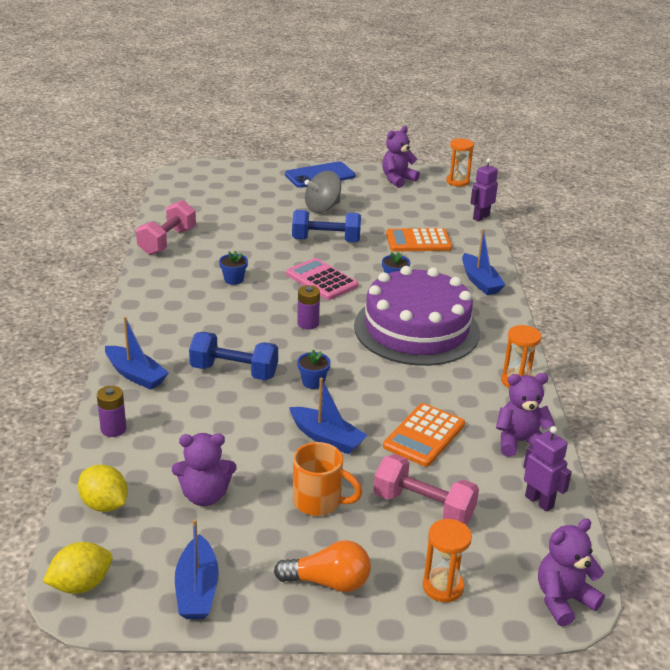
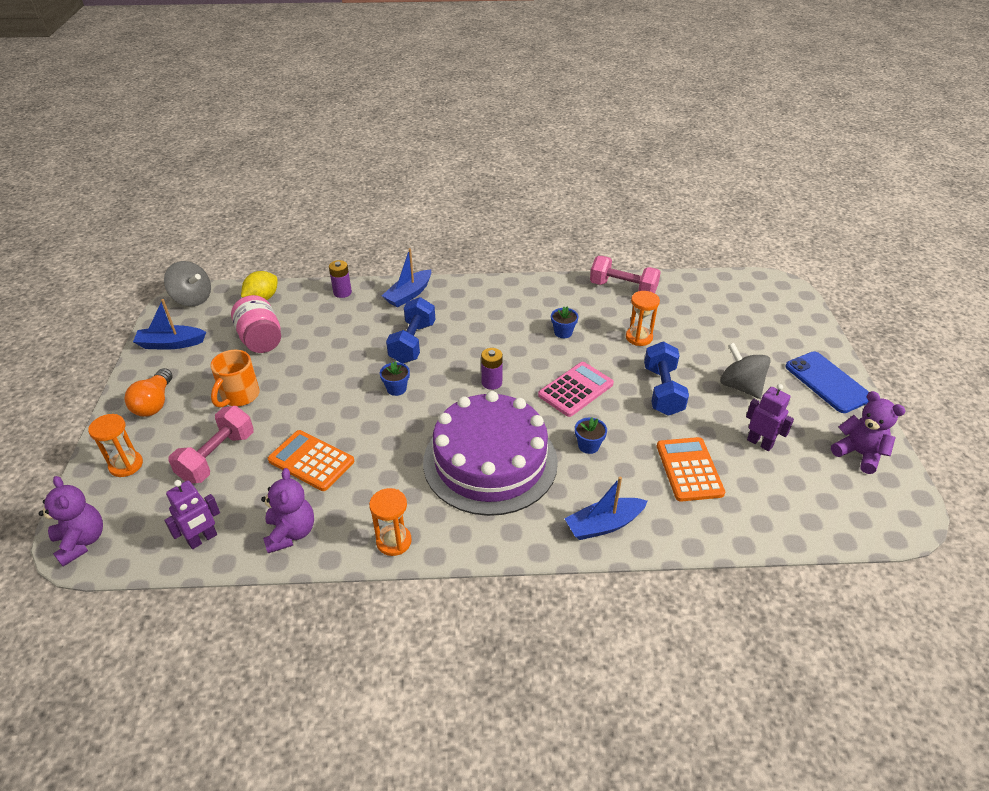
camera: 90 degrees right, 10 degrees up
(81, 585) = (192, 299): yellow lemon -> grey spinning top
(205, 495) = (261, 340): purple teddy bear -> pink jar
(327, 438) = (317, 399): blue boat -> none
(457, 181) = (892, 520): orange hourglass -> orange hourglass (639, 337)
(481, 217) = (786, 539): purple robot -> purple robot (760, 443)

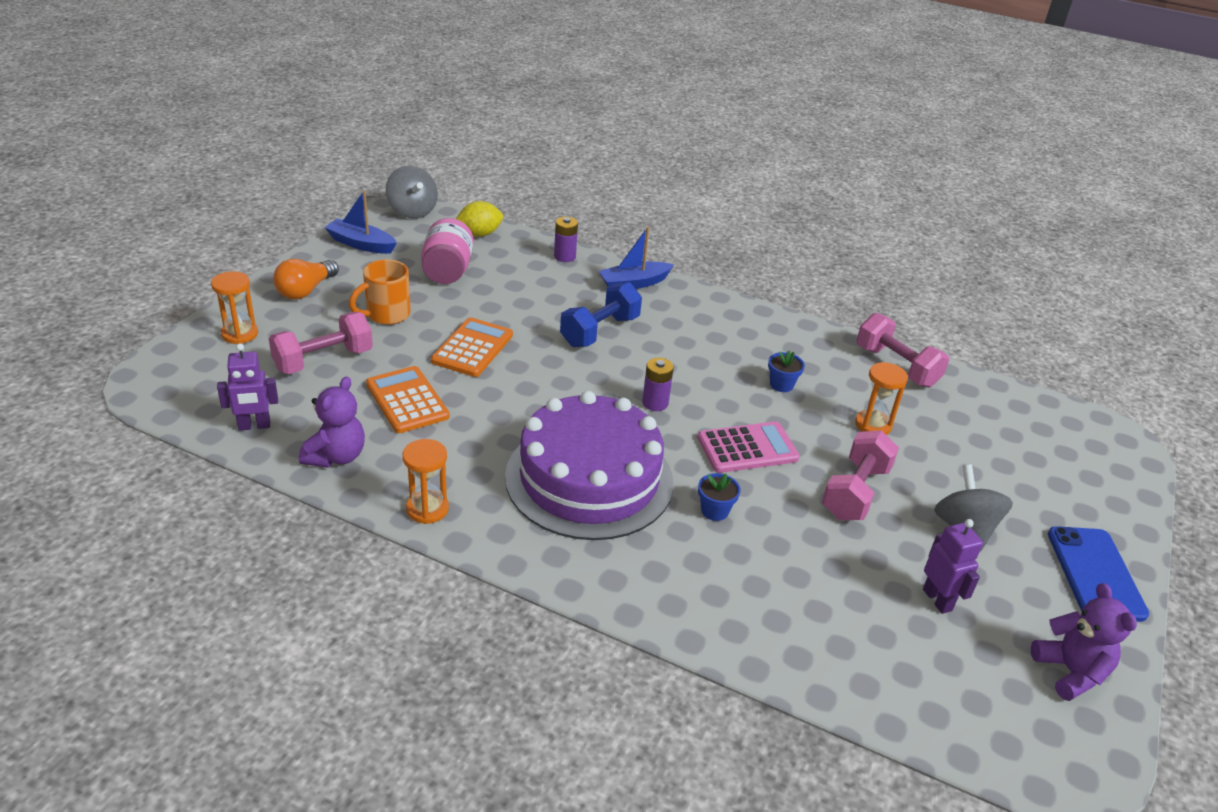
camera: 25 degrees right, 5 degrees down
(81, 541) = (154, 382): purple teddy bear -> none
(396, 389) = (546, 368): blue flower pot -> none
(604, 525) = (665, 597): blue boat -> none
(662, 391) = (855, 492): blue dumbbell -> pink dumbbell
(689, 469) = (818, 587): orange calculator -> orange calculator (472, 348)

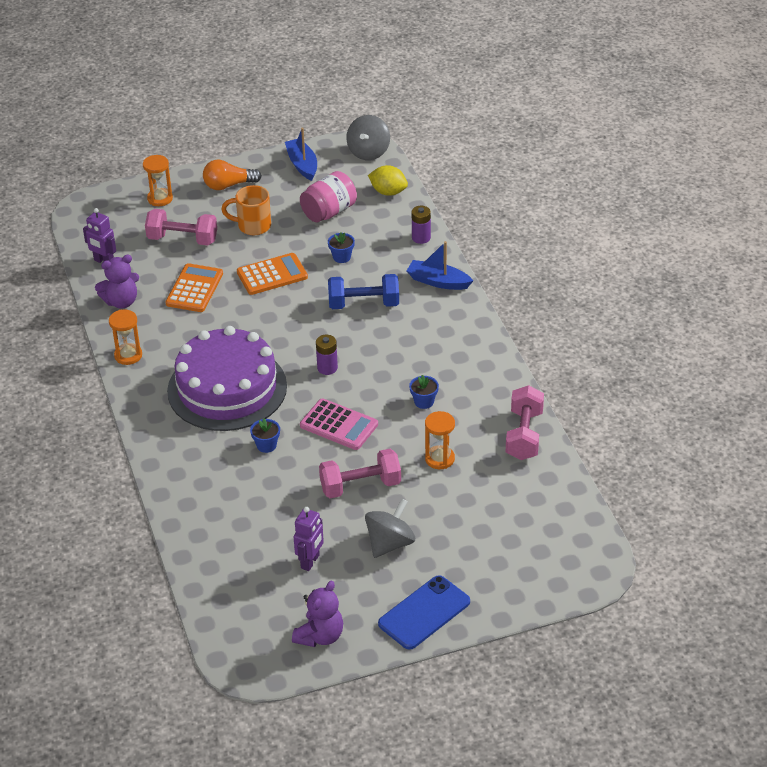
camera: 50 degrees right, 5 degrees up
(518, 302) = (341, 257): none -> blue flower pot

